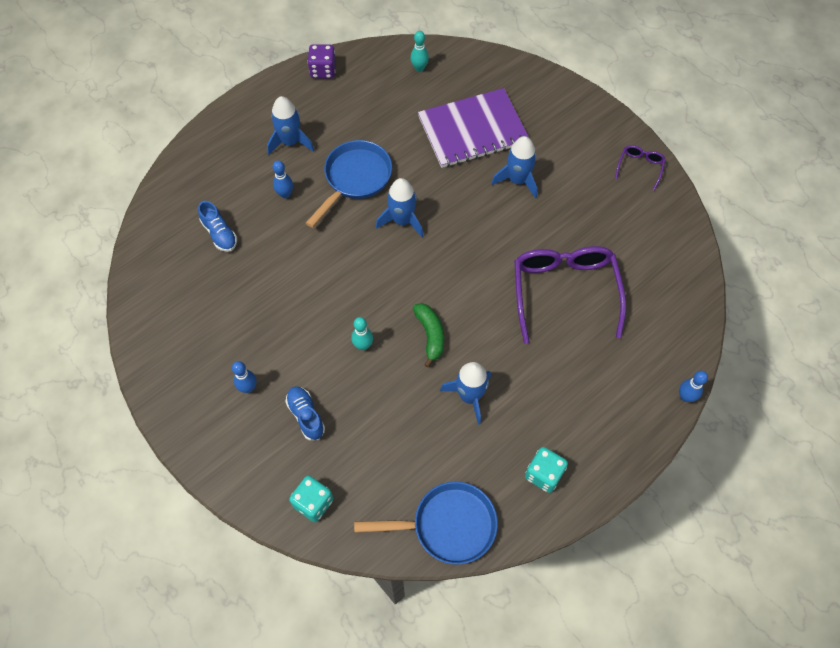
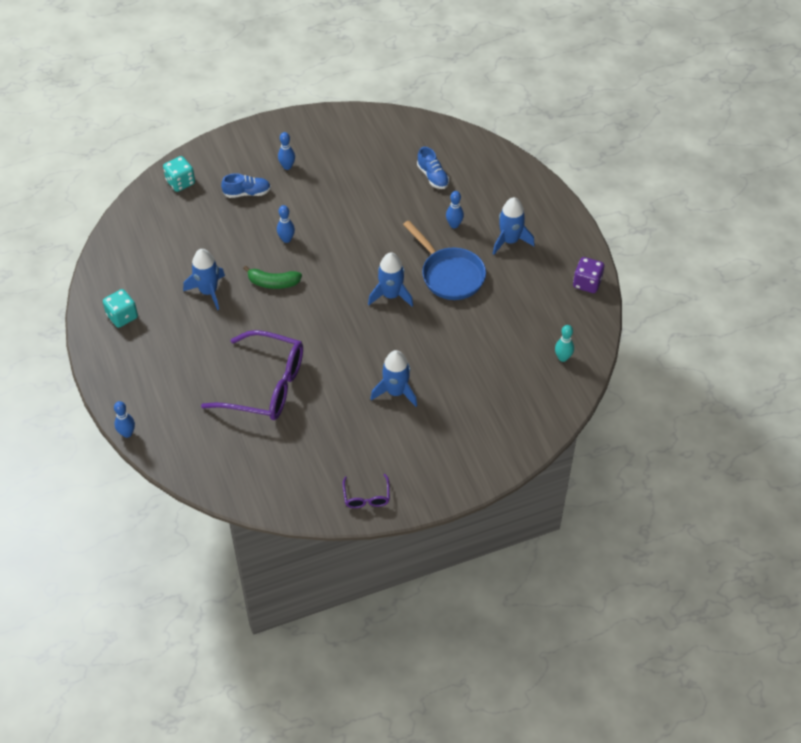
camera: 110 degrees right, 10 degrees down
(219, 234) = (433, 176): blue shoe -> blue shoe turned 105 degrees counterclockwise
(363, 345) = (286, 239): turquoise bowling pin -> blue bowling pin
(447, 525) = (120, 249): blue pan -> none
(472, 130) = (469, 376): purple notebook -> none
(640, 167) = (366, 497): purple glasses -> purple glasses turned 45 degrees clockwise

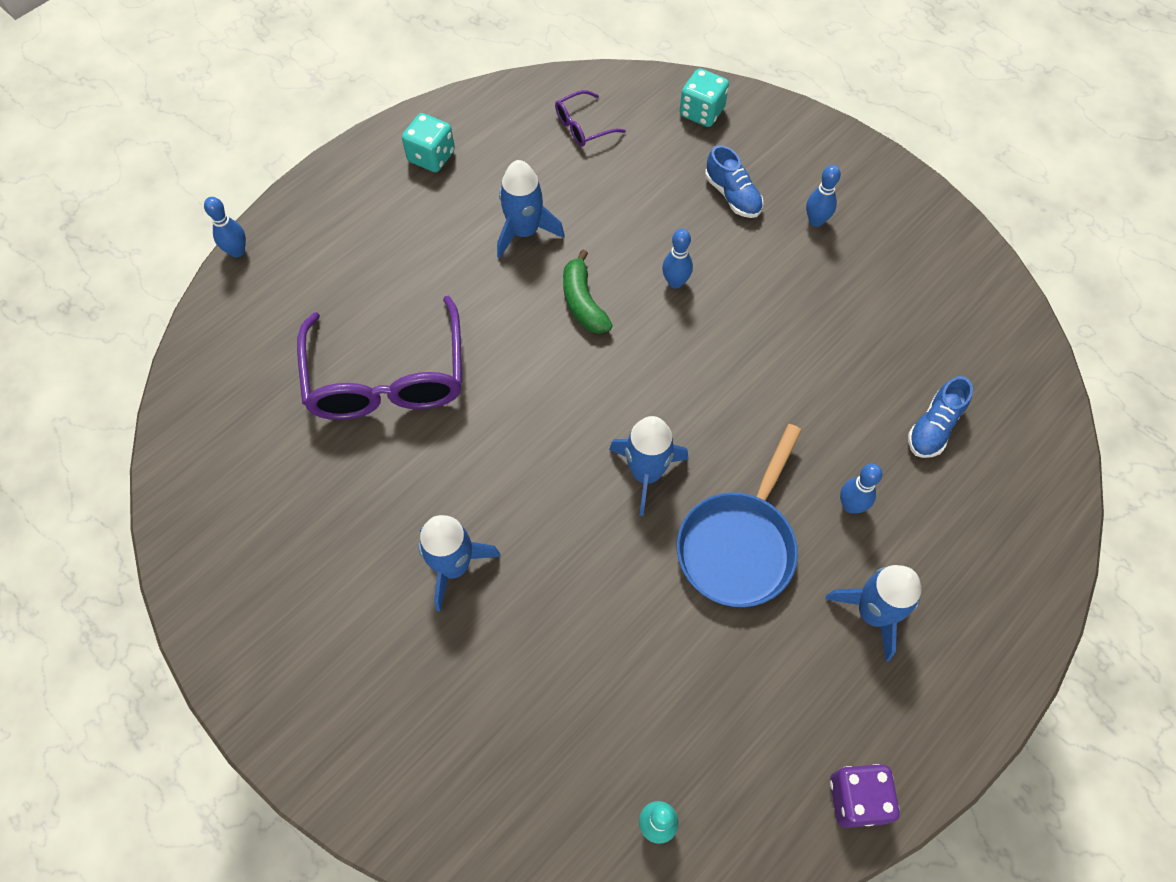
camera: 65 degrees right, 10 degrees up
(366, 497) = (230, 612): purple glasses -> purple glasses (583, 126)

